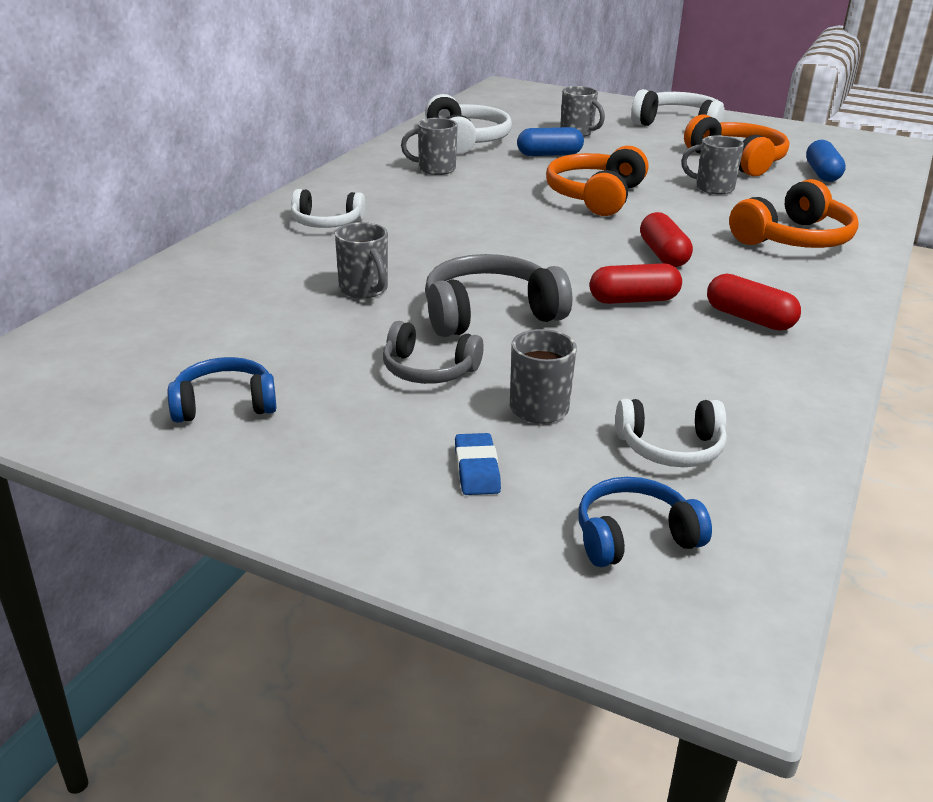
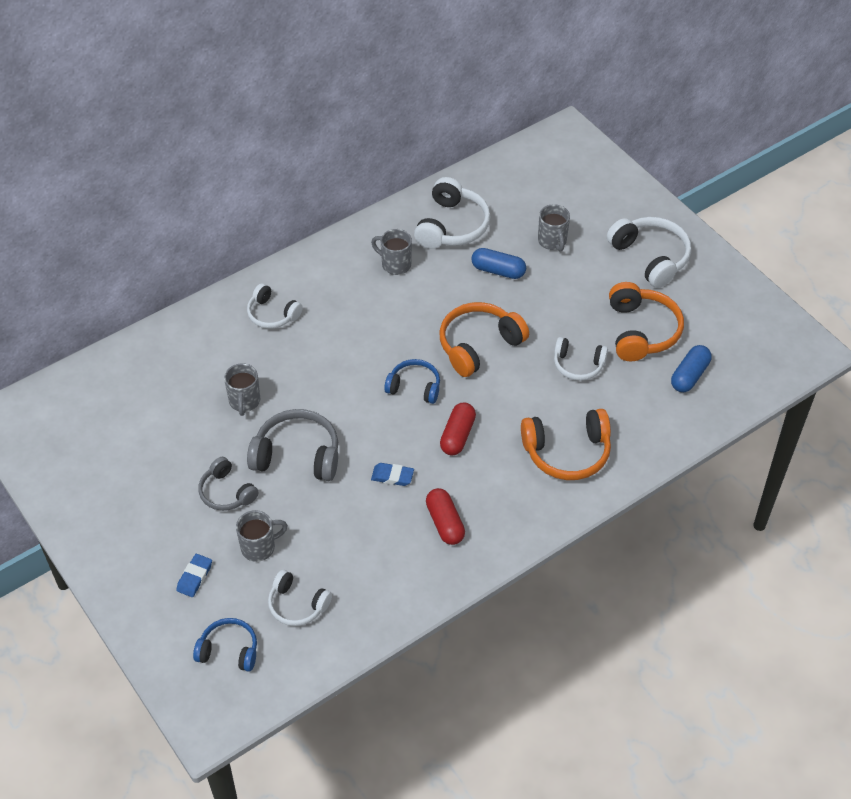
camera: 30 degrees right, 20 degrees up
(225, 404) = (112, 478): blue headphones -> blue headphones (414, 387)
(633, 300) = (392, 476): red capsule -> blue eraser
(712, 188) = (578, 365): grey mug -> white headphones

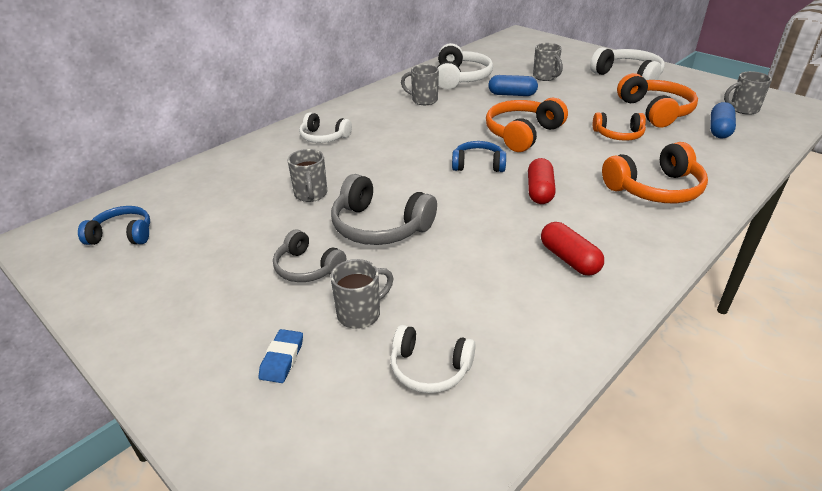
camera: 10 degrees left, 15 degrees down
(229, 650) = (349, 444): blue headphones -> blue headphones (122, 235)
(297, 455) = (379, 226): grey headphones -> grey headphones turned 150 degrees counterclockwise
(392, 476) = (490, 229): blue eraser -> none
(578, 365) = (618, 135): white headphones -> orange headphones
(740, 345) = (742, 109): none -> grey mug

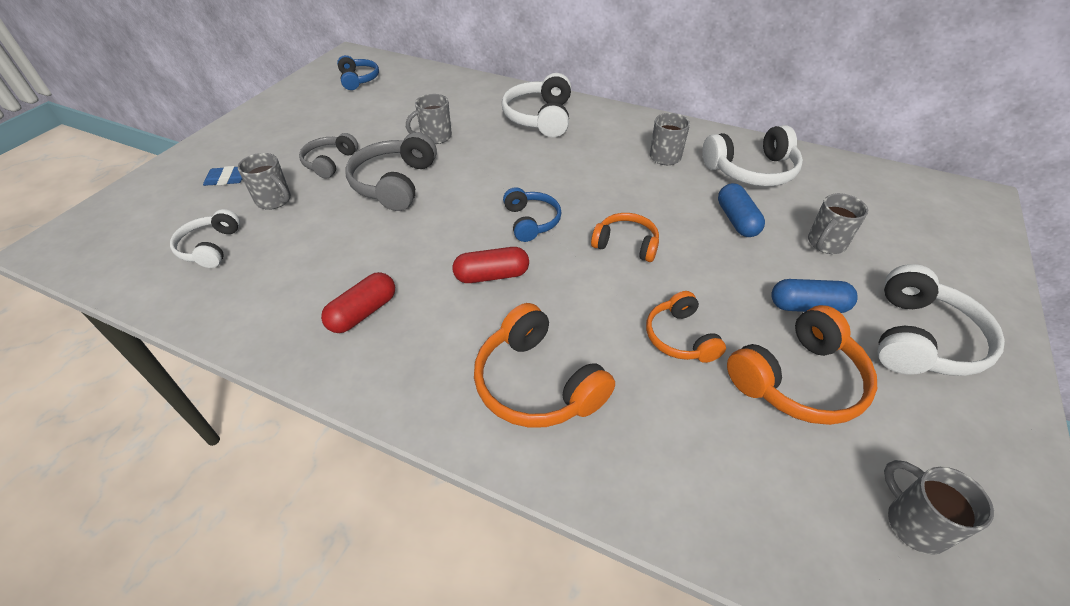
camera: 70 degrees right, 10 degrees up
(323, 137) = (540, 117): white headphones -> white headphones, size x1.59
(522, 134) = (626, 244): orange headphones -> orange headphones, size x0.63
(719, 130) = (785, 474): blue capsule -> blue capsule (807, 306)

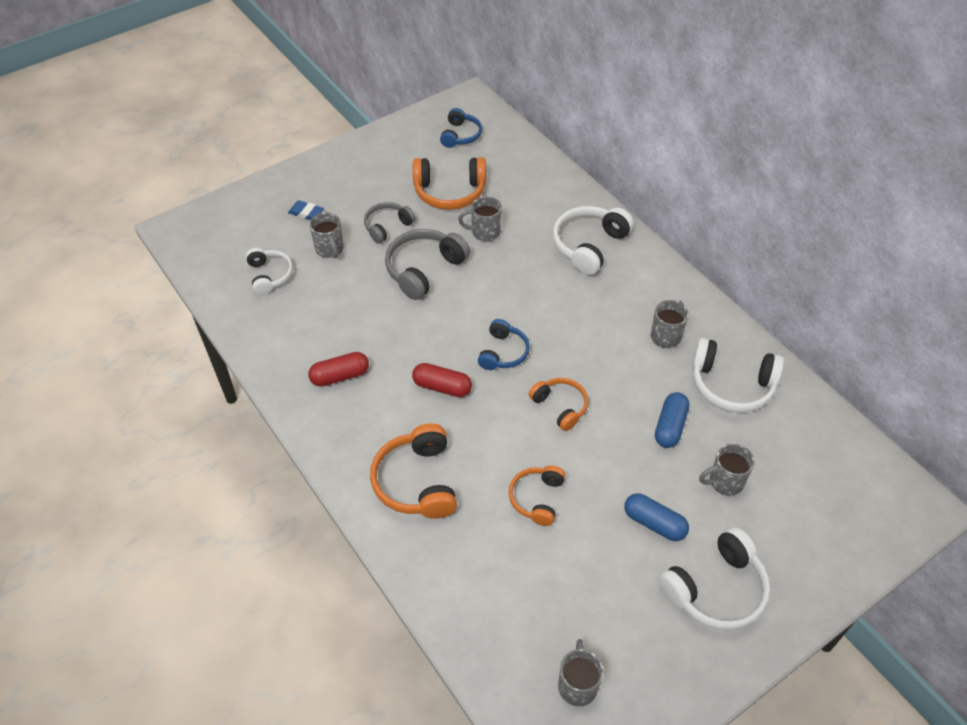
camera: 30 degrees right, 5 degrees up
(210, 247) = (270, 275): white headphones -> white headphones turned 135 degrees clockwise
(798, 380) = (592, 569): orange headphones -> orange headphones (449, 192)

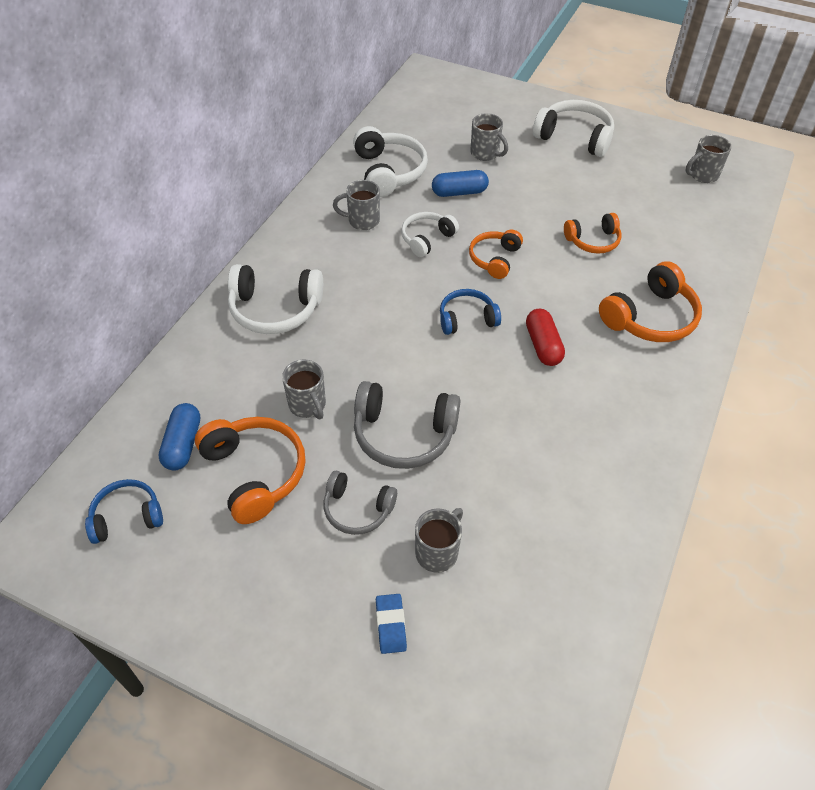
camera: 120 degrees left, 0 degrees up
(270, 275) = (527, 596): white headphones -> white headphones (427, 239)
(340, 376) = (601, 433): red capsule -> none
(654, 523) = (553, 176): blue capsule -> blue capsule (183, 444)

